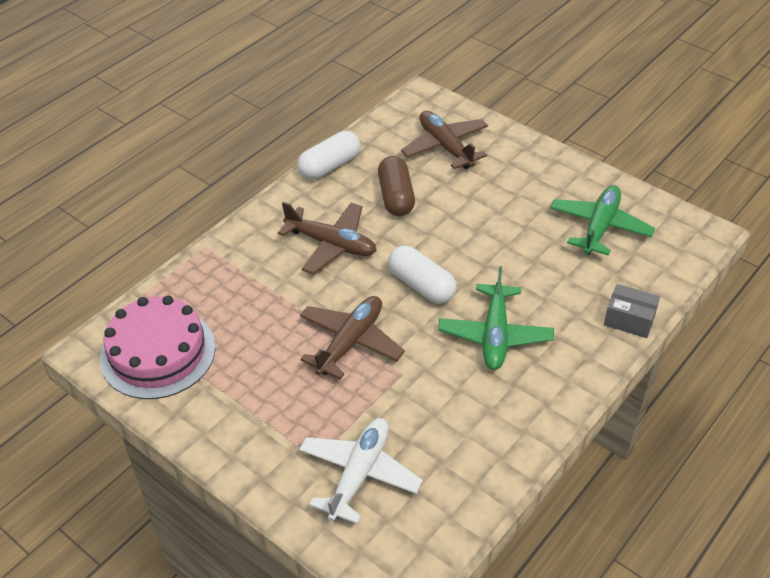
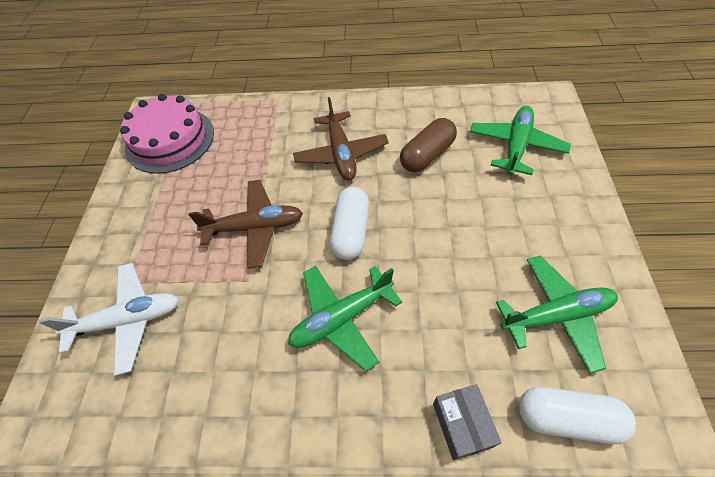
camera: 55 degrees right, 10 degrees up
(329, 166) = (416, 102): white capsule -> white capsule (567, 418)
(445, 147) = (516, 146): brown plane -> green plane

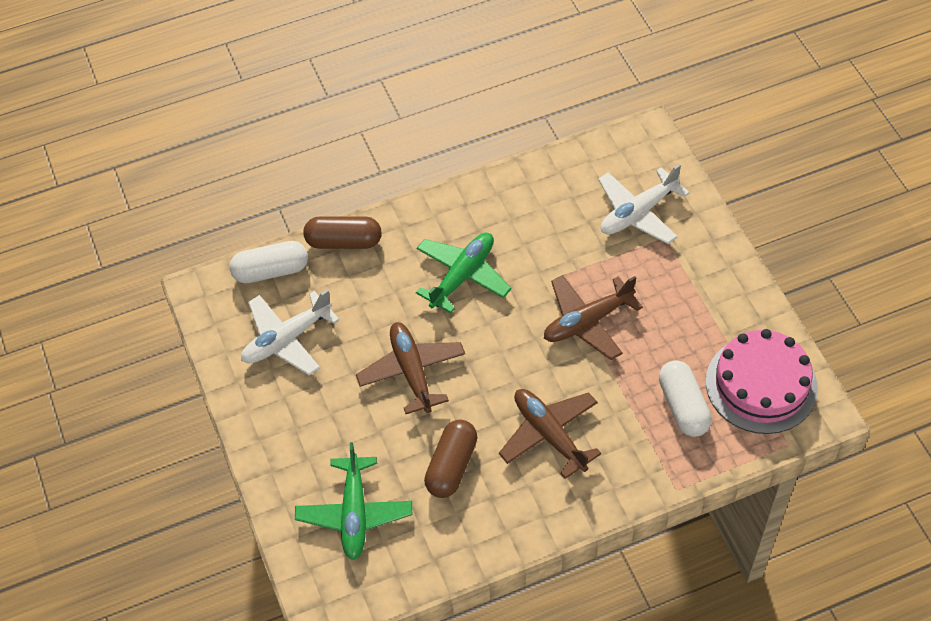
camera: 155 degrees right, 0 degrees up
(350, 231) = (492, 350): white capsule -> white capsule (683, 406)
(432, 237) = (412, 372): none -> brown plane
(462, 425) = (343, 241): grey box -> brown capsule
(556, 315) = (287, 339): green plane -> white plane

